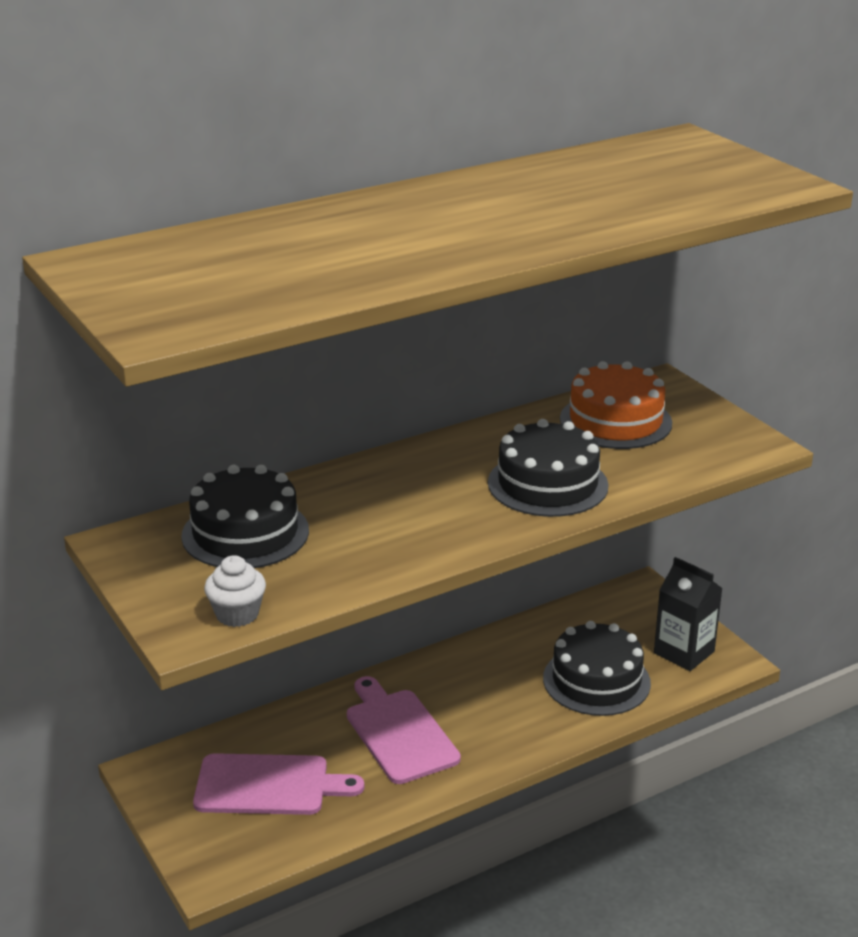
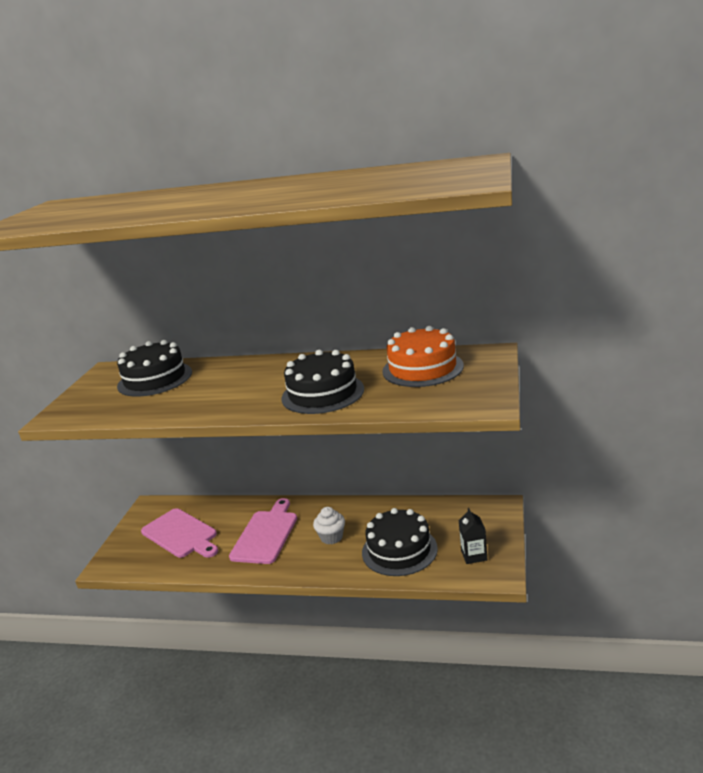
camera: 45 degrees right, 5 degrees down
(237, 614) = (86, 414): white cupcake -> white cupcake (331, 537)
(684, 652) = (474, 555): black carton -> black carton, size x0.65

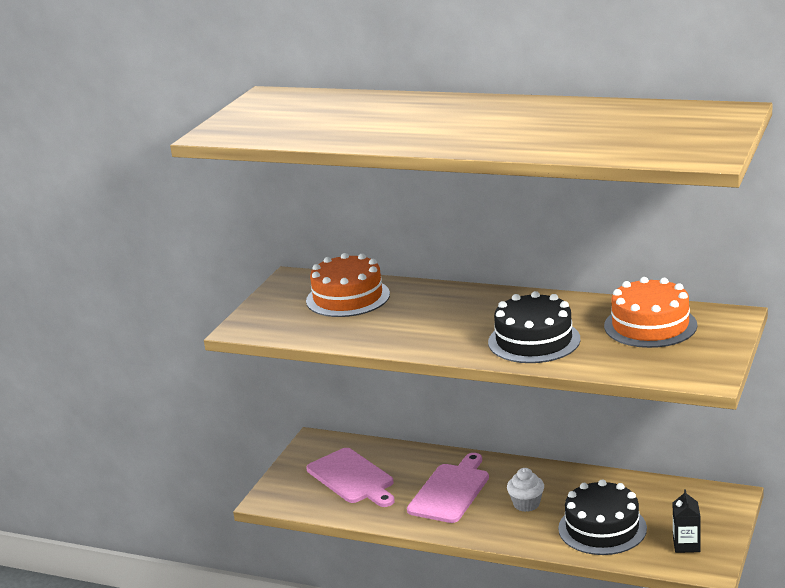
camera: 10 degrees right, 0 degrees up
(155, 379) = (348, 297): black cake -> orange cake

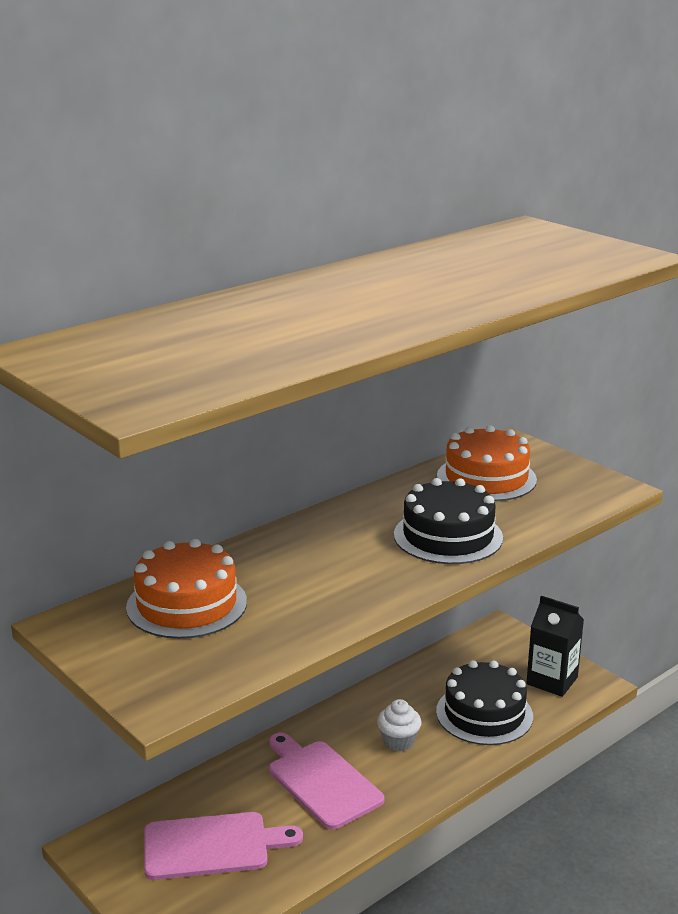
camera: 65 degrees left, 0 degrees up
(686, 545) = (552, 680): black carton -> black carton, size x1.53

